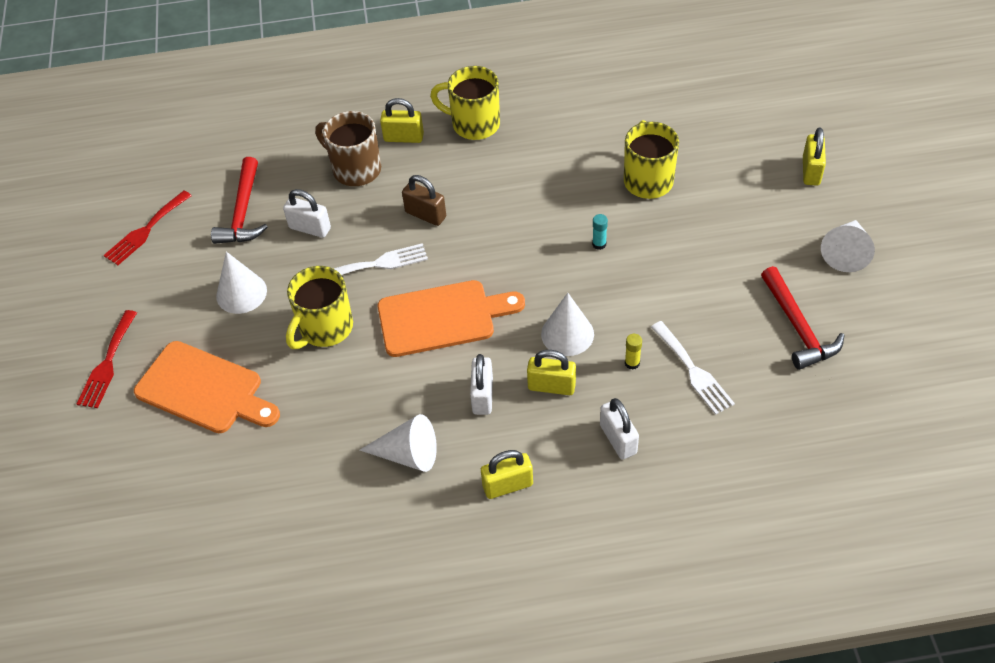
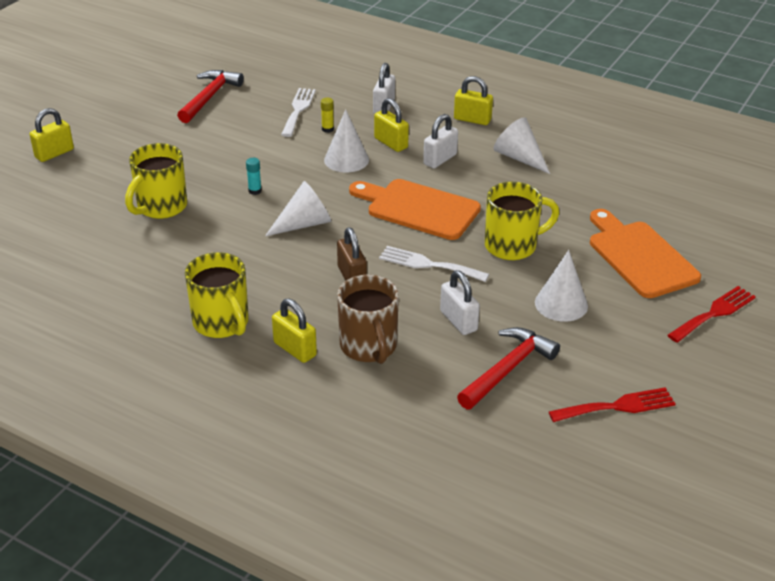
camera: 145 degrees left, 15 degrees down
(846, 252) = (119, 110): white cone -> white cone (304, 224)

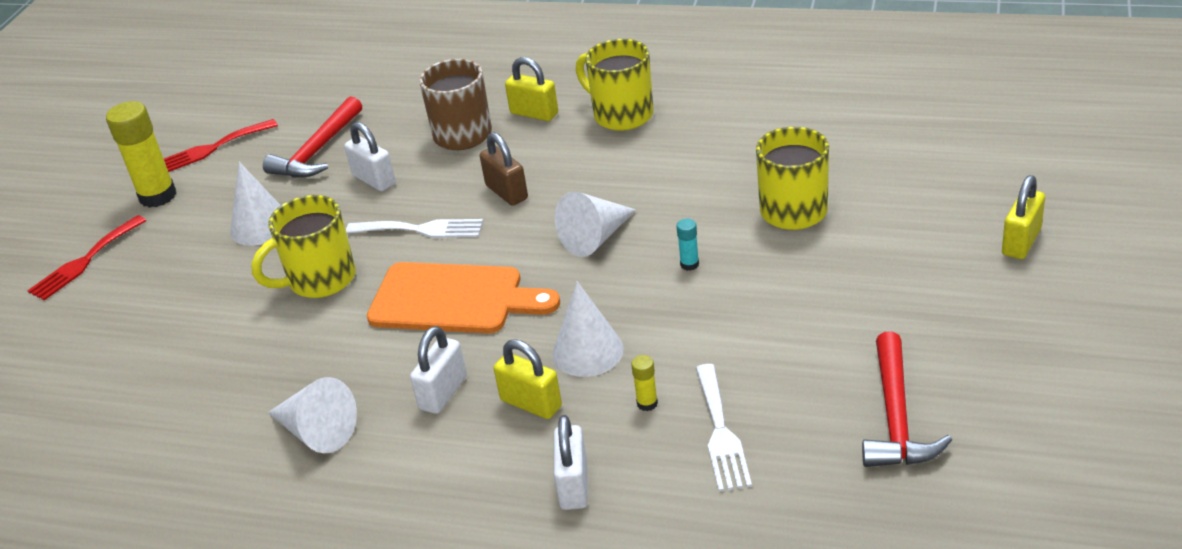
camera: 170 degrees right, 0 degrees up
(472, 119) = (405, 499): yellow padlock -> none
(639, 256) = (156, 309): orange cutting board -> none
(663, 363) = (158, 196): none -> yellow glue stick

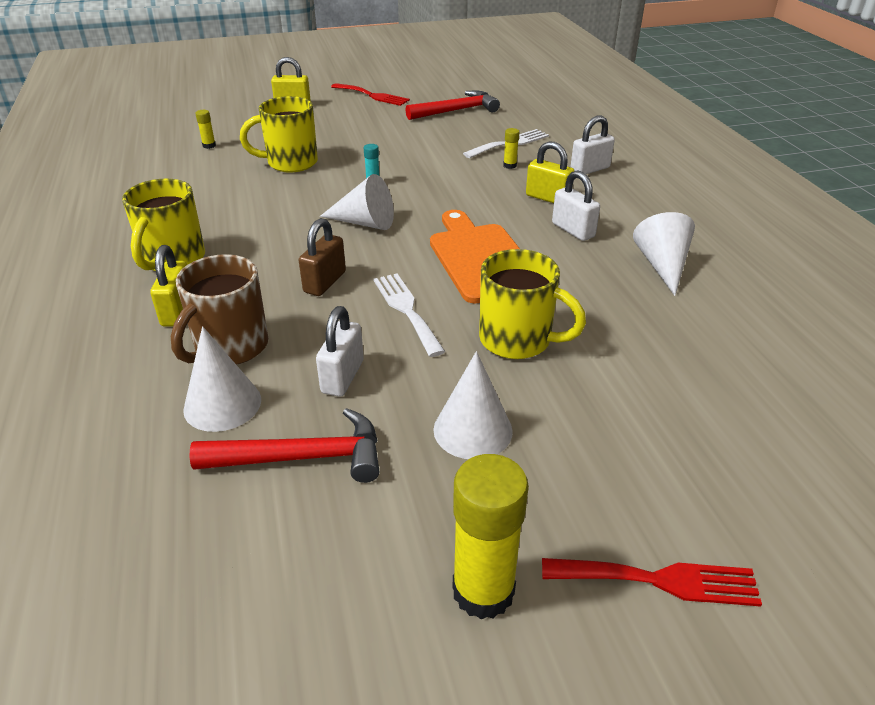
camera: 125 degrees left, 0 degrees up
(212, 148) = (338, 598): red fork -> red fork (372, 95)
(443, 393) = (573, 230): white padlock -> white padlock turned 60 degrees clockwise
(531, 403) = (547, 198): yellow padlock -> yellow padlock turned 60 degrees counterclockwise
(588, 351) = (485, 193): white cone -> white cone (222, 404)
(893, 153) = (209, 146): none -> yellow glue stick

